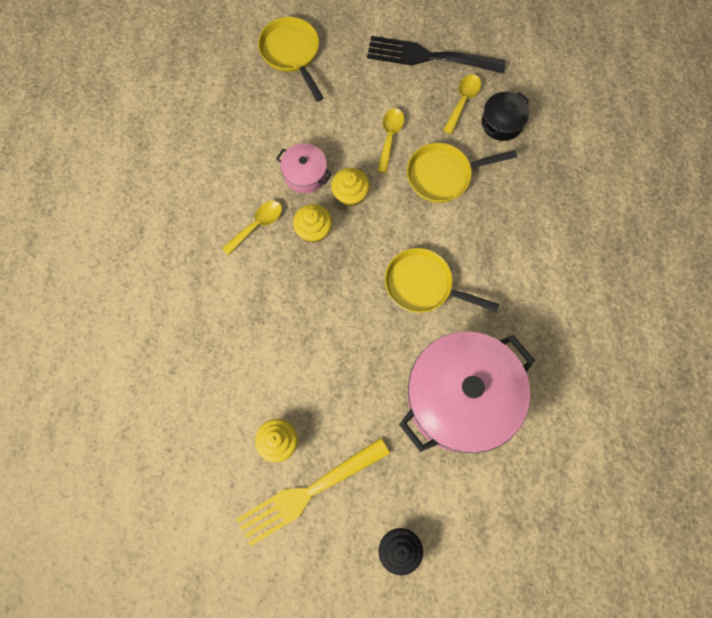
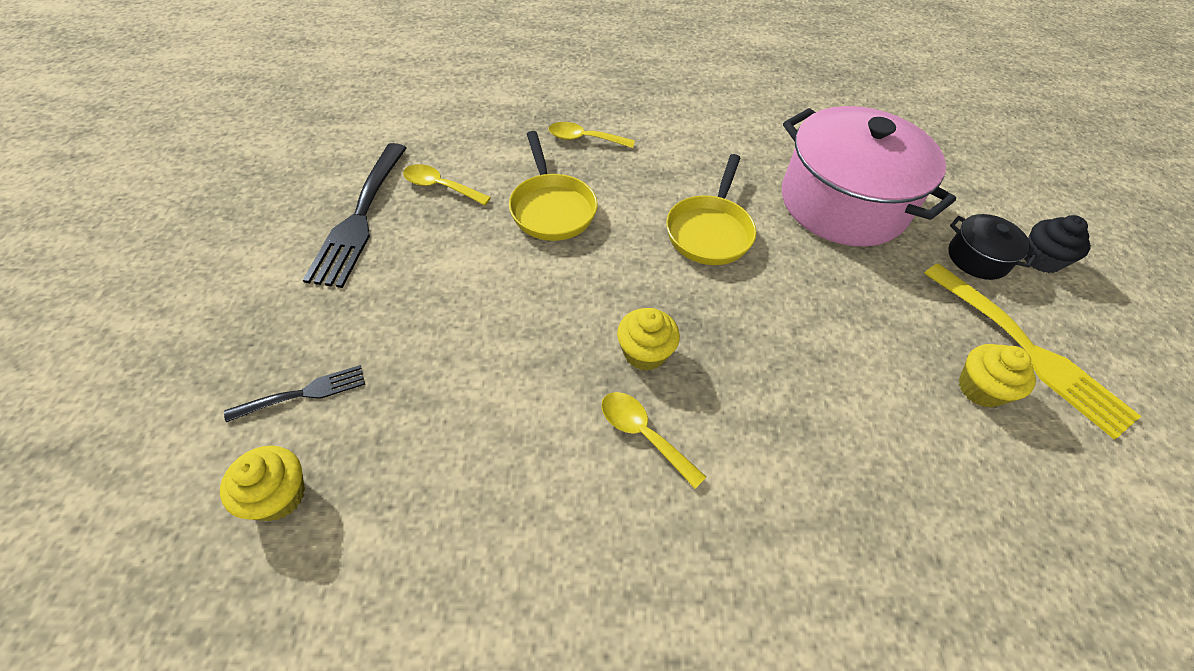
camera: 95 degrees left, 20 degrees down
(291, 54) = (303, 393): yellow pan -> black fork
(305, 174) = (547, 367): pink pot -> none
(350, 194) = (582, 307): yellow cupcake -> yellow cupcake (278, 496)
(390, 137) = (488, 261): yellow spoon -> yellow spoon (584, 139)
(502, 123) = (478, 154): black pot -> black pot (977, 258)

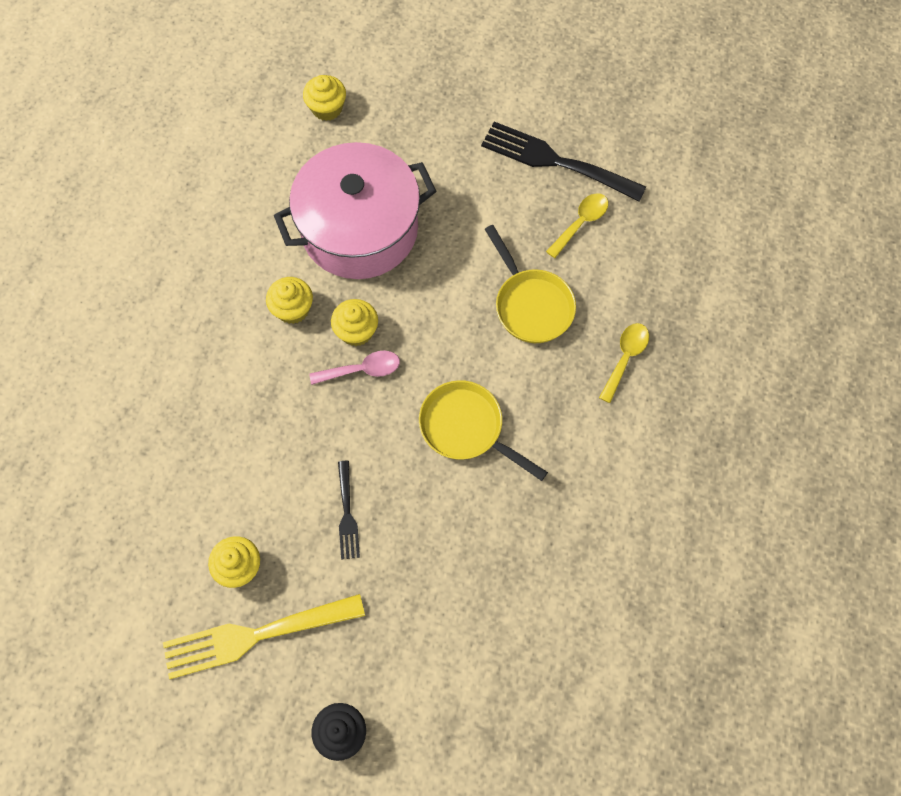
camera: 110 degrees right, 15 degrees up
(303, 393) = (394, 121): black fork -> black fork (347, 514)
(551, 208) = (531, 304): yellow pan -> yellow pan turned 120 degrees counterclockwise
(643, 434) = (293, 309): yellow spoon -> yellow cupcake
(691, 334) = (362, 370): none -> pink spoon
(843, 203) = (470, 573): pink pot -> pink pot (359, 229)
(977, 258) = (362, 665): black pot -> none

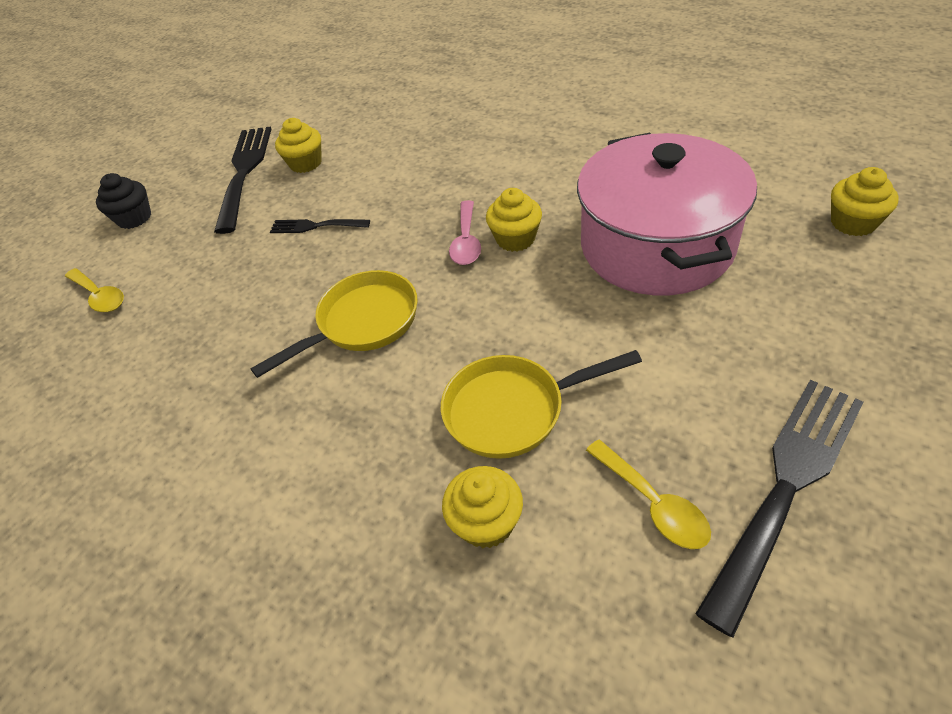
camera: 110 degrees right, 20 degrees down
(256, 635) = (244, 173): yellow fork -> black fork
(293, 309) = (554, 193): yellow cupcake -> yellow cupcake (486, 522)
(625, 358) = (392, 522): yellow spoon -> yellow spoon (100, 296)

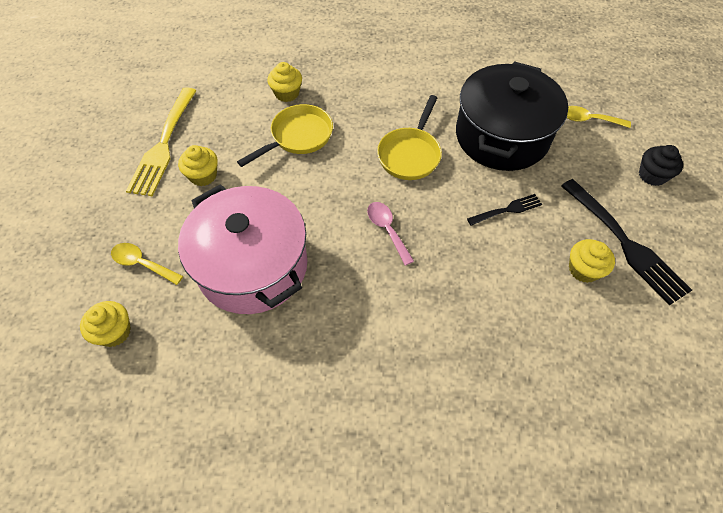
camera: 145 degrees right, 10 degrees up
(223, 309) = (502, 136): none -> black pot
(515, 239) = (354, 243): yellow cupcake -> yellow cupcake (203, 175)
(653, 503) = (220, 121): yellow spoon -> yellow spoon (142, 264)
(786, 487) = (164, 144): black fork -> yellow fork

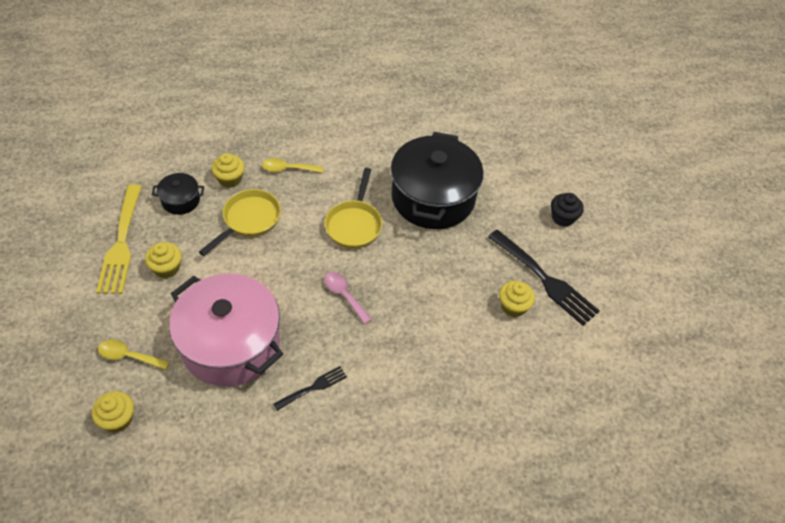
camera: 15 degrees left, 5 degrees down
(232, 109) = (181, 200): none -> black pot
(507, 210) = (445, 264): black fork -> black fork (313, 387)
(589, 120) = (506, 173): yellow spoon -> yellow spoon (288, 169)

